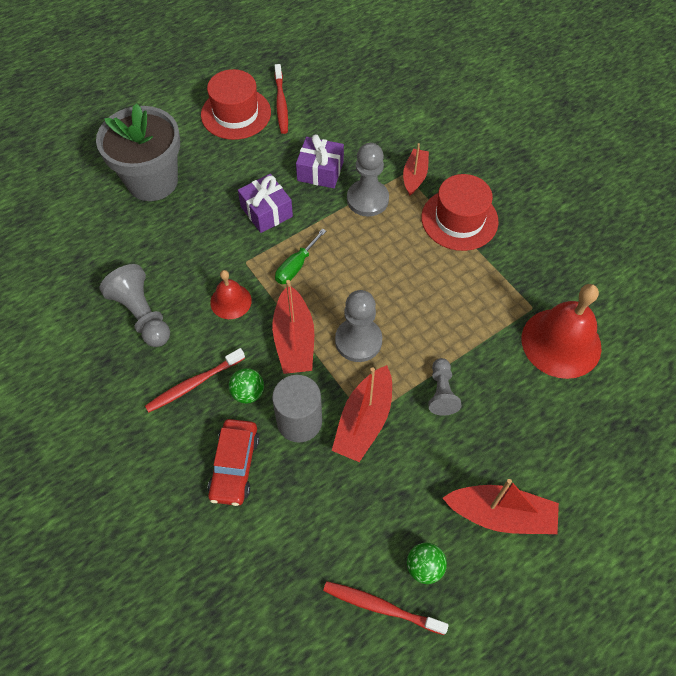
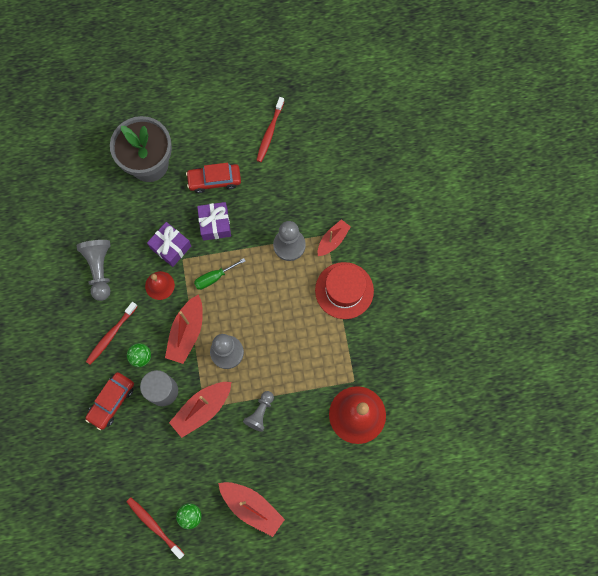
camera: 25 degrees right, 15 degrees up
(194, 384) = (111, 335): red toothbrush -> red toothbrush turned 45 degrees counterclockwise
(236, 113) = (233, 128): red hat -> none
(241, 169) = (214, 180): none -> red car
(320, 171) = (268, 206): purple gift -> purple gift (171, 247)

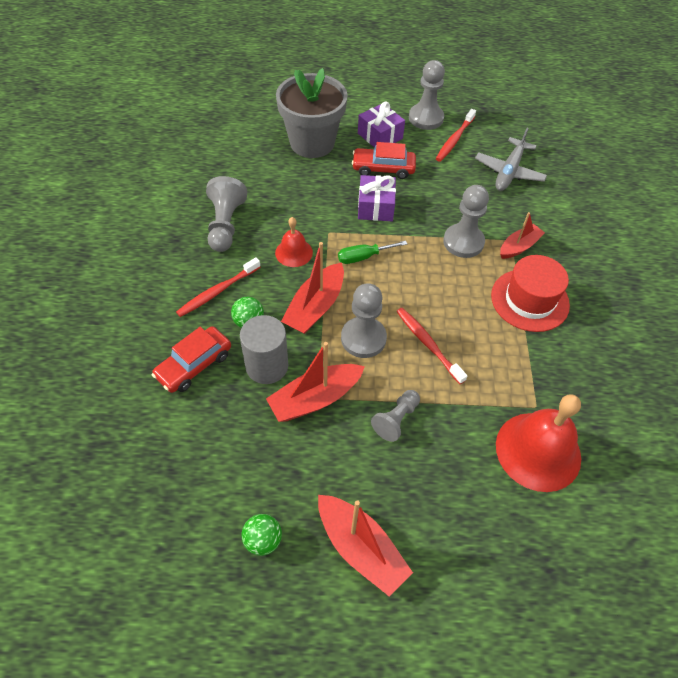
camera: 10 degrees right, 20 degrees down
(154, 526) = (204, 543): red toothbrush -> red toothbrush (428, 344)
(171, 247) = (317, 219): purple gift -> purple gift (380, 136)
(242, 111) = (426, 118): none -> grey pawn
(319, 160) = (509, 171): none -> grey plane

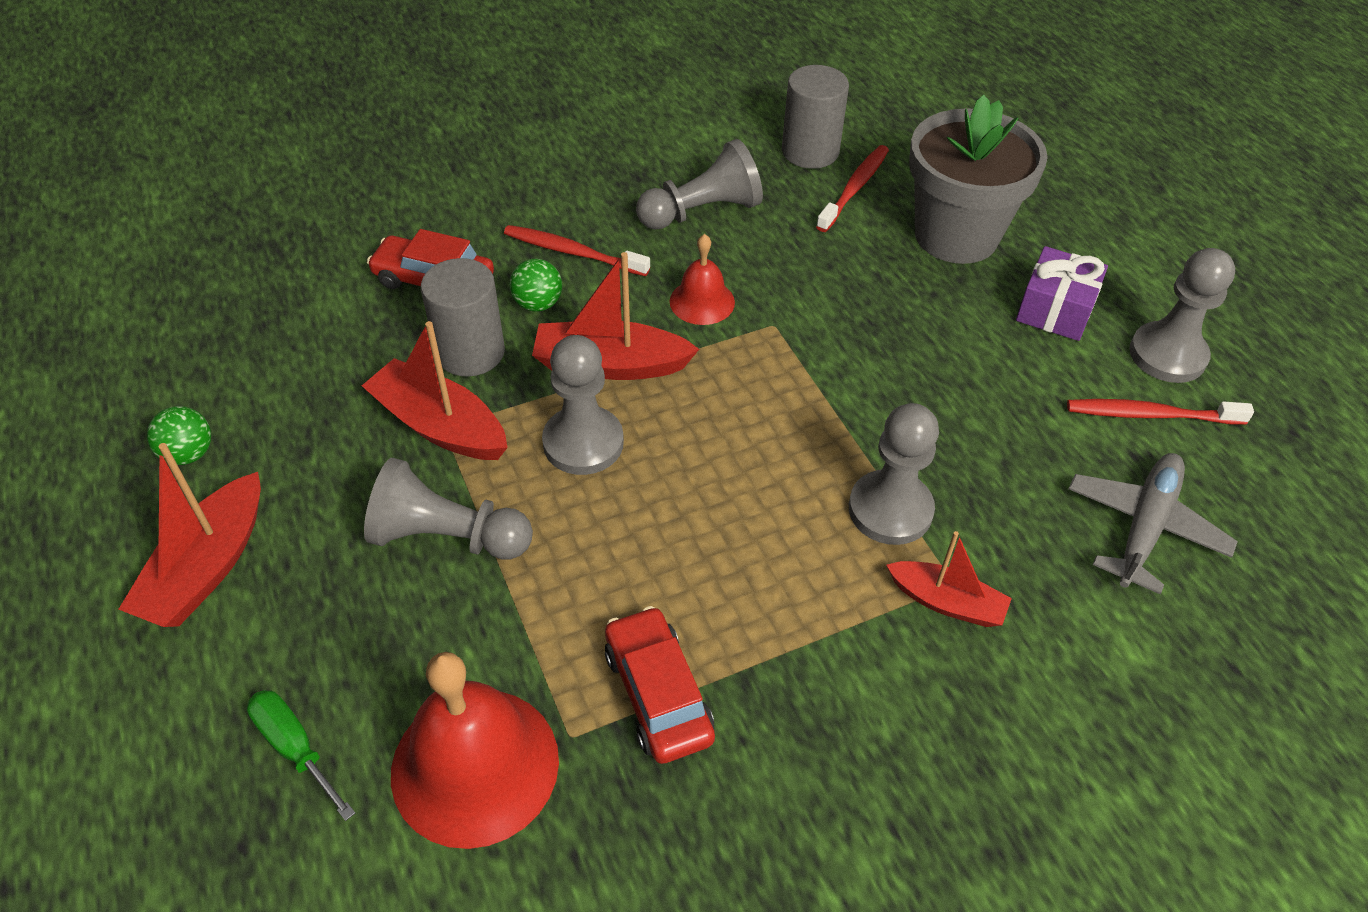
camera: 65 degrees right, 5 degrees down
(211, 164) = (810, 151): none -> grey cylinder
(363, 257) = (752, 385): green screwdriver -> green screwdriver (295, 748)
(375, 207) = (877, 362): purple gift -> none
(383, 168) = (978, 341): red car -> red car (658, 694)
(396, 419) = (447, 536): grey pawn -> grey pawn, size x1.55
(428, 344) = (620, 531): red toothbrush -> red toothbrush (854, 188)
(509, 171) = (1144, 527): grey plane -> grey plane turned 120 degrees clockwise
(529, 300) = (820, 658): red hat -> none

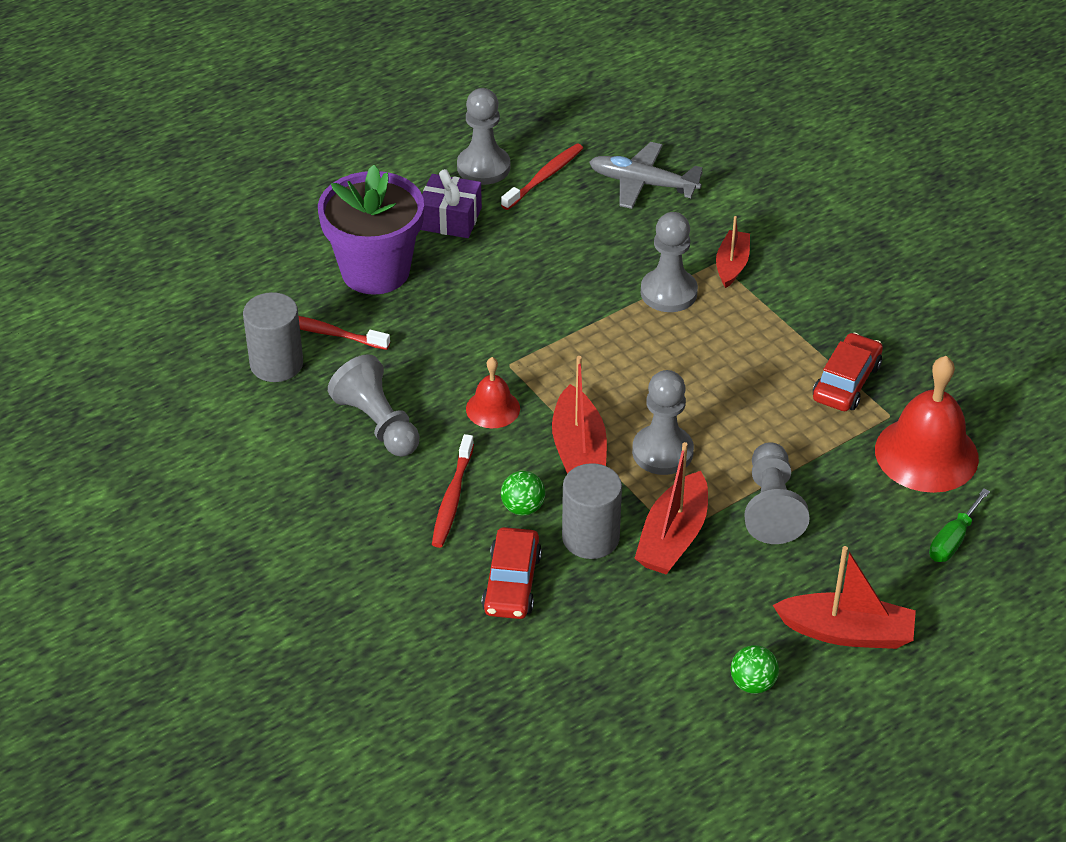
camera: 100 degrees left, 5 degrees down
(658, 694) = (846, 382): red car -> red car turned 150 degrees clockwise
(956, 235) = (375, 271): grey flower pot -> purple flower pot
(1150, 415) = (544, 177): red toothbrush -> red toothbrush turned 135 degrees counterclockwise

